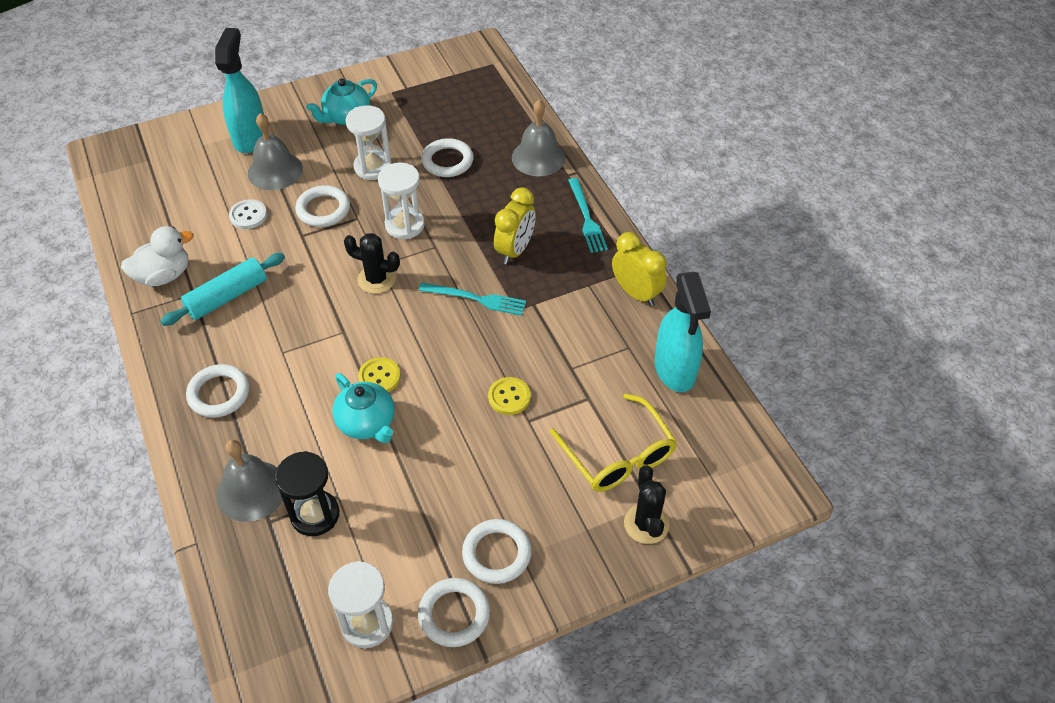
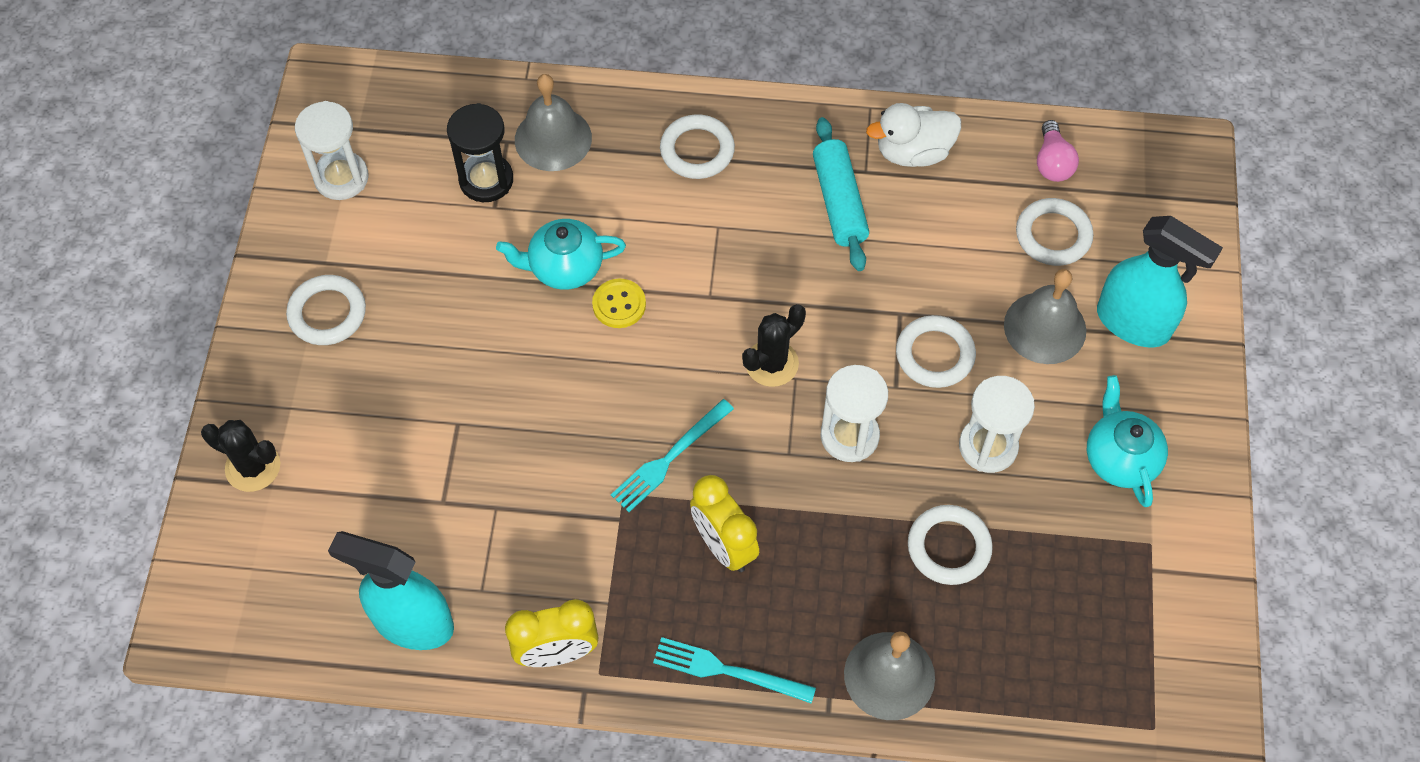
camera: 120 degrees right, 10 degrees up
(141, 207) = (1052, 162): none -> pink light bulb
(164, 275) = (913, 152): white duck -> white duck turned 75 degrees clockwise
(248, 215) = (971, 268): white button -> none
(454, 614) = (295, 249): white ring -> white ring (1053, 235)
(509, 397) = (502, 420): yellow button -> none
(618, 455) = (349, 488): yellow glasses -> none

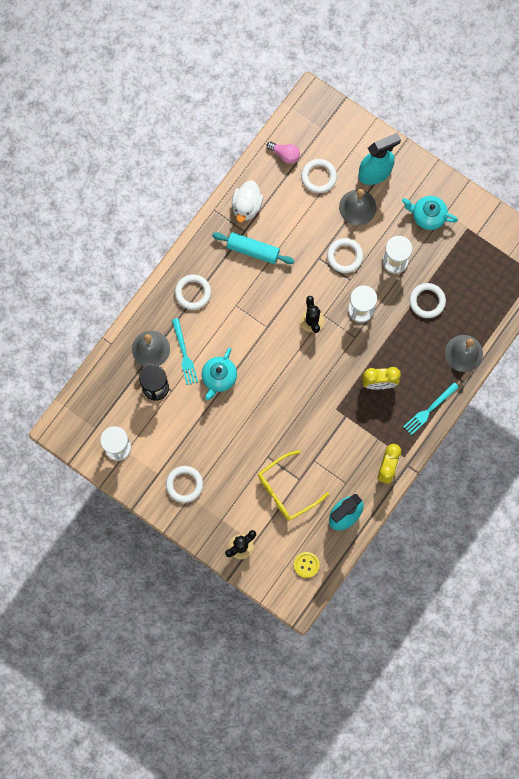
camera: 60 degrees left, 15 degrees up
(409, 490) = (286, 490): none -> yellow glasses
(619, 304) = (250, 365): yellow button -> yellow button (306, 565)
(670, 458) = (330, 383): turquoise fork -> turquoise fork (184, 354)

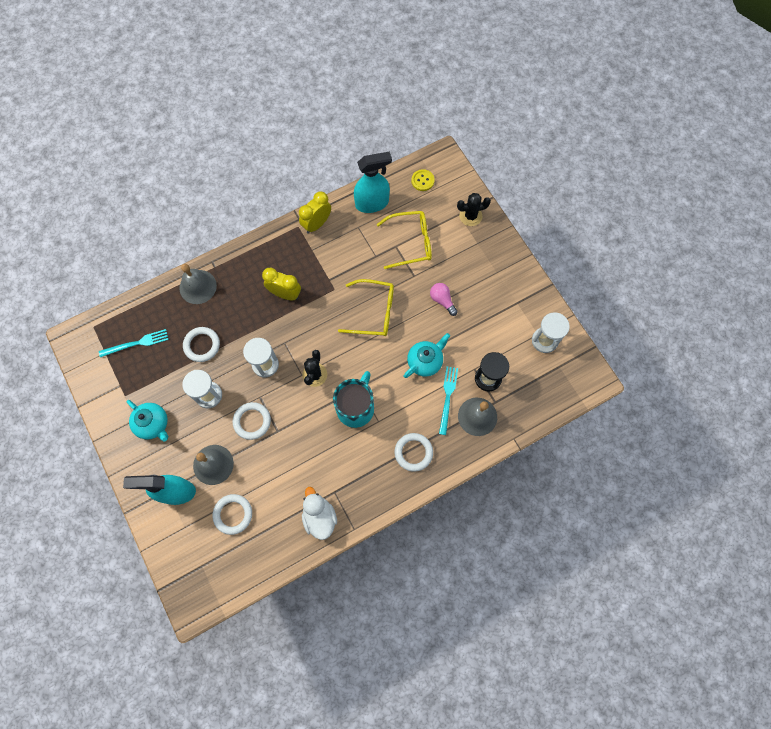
camera: 155 degrees left, 5 degrees down
(184, 484) = (497, 284): white ring -> none
(246, 206) = (319, 517): white duck -> white duck turned 60 degrees counterclockwise
(253, 250) = (336, 468): turquoise rolling pin -> none
(261, 308) = (356, 408): none -> turquoise mug
(285, 154) = (253, 555): pink light bulb -> pink light bulb (442, 300)
(288, 403) = (373, 312): none -> yellow glasses
(429, 409) = (255, 254): turquoise fork -> turquoise fork (136, 343)

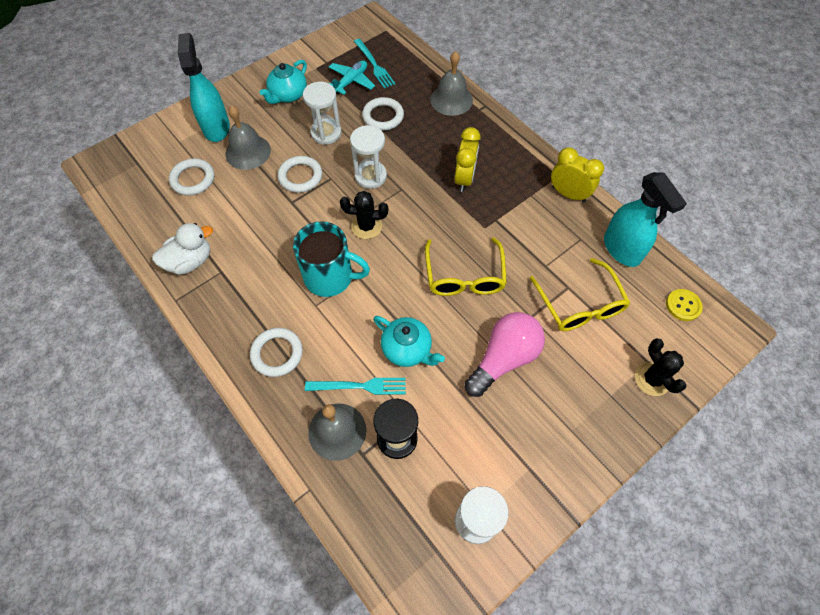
camera: 80 degrees right, 10 degrees down
(151, 366) = (351, 81): none -> turquoise plane
(442, 300) = (504, 358): pink light bulb -> pink light bulb, size x1.81

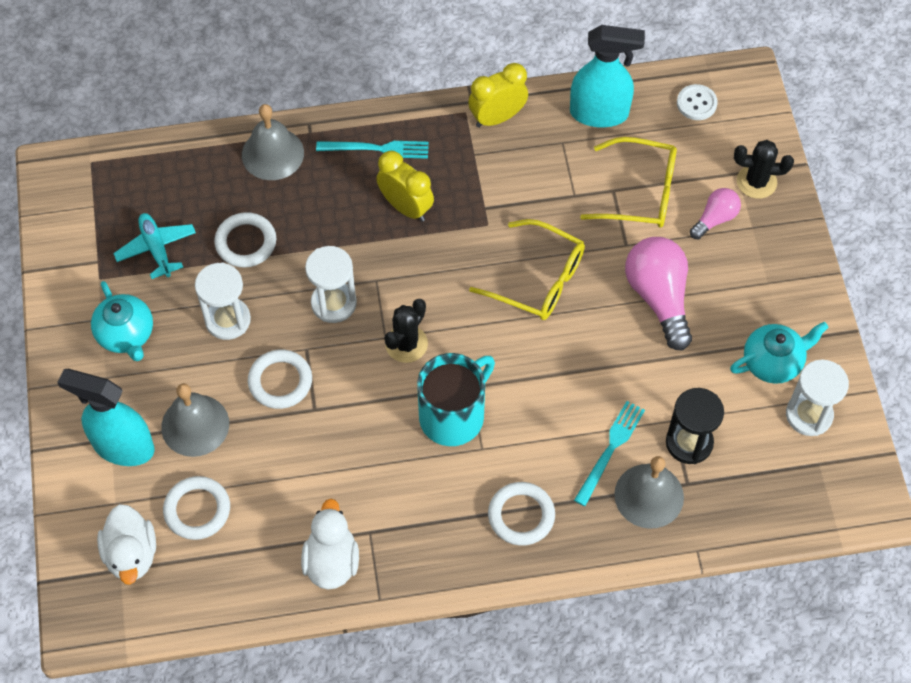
camera: 60 degrees left, 0 degrees up
(149, 164) = (131, 554): none -> white duck
(374, 65) = (147, 208): turquoise fork -> turquoise fork (377, 149)
(407, 349) = (594, 382): turquoise teapot -> turquoise teapot (773, 362)
(597, 365) = (715, 219): none -> pink light bulb
(683, 305) = (696, 103): yellow button -> white button

